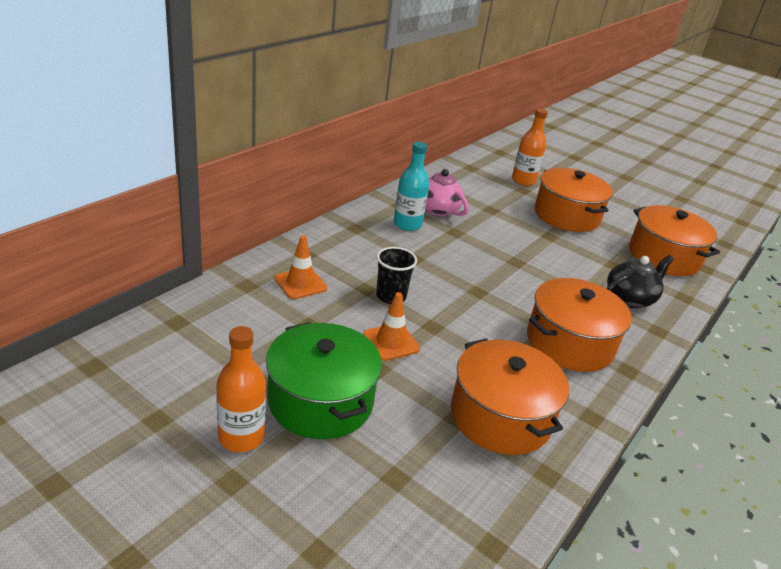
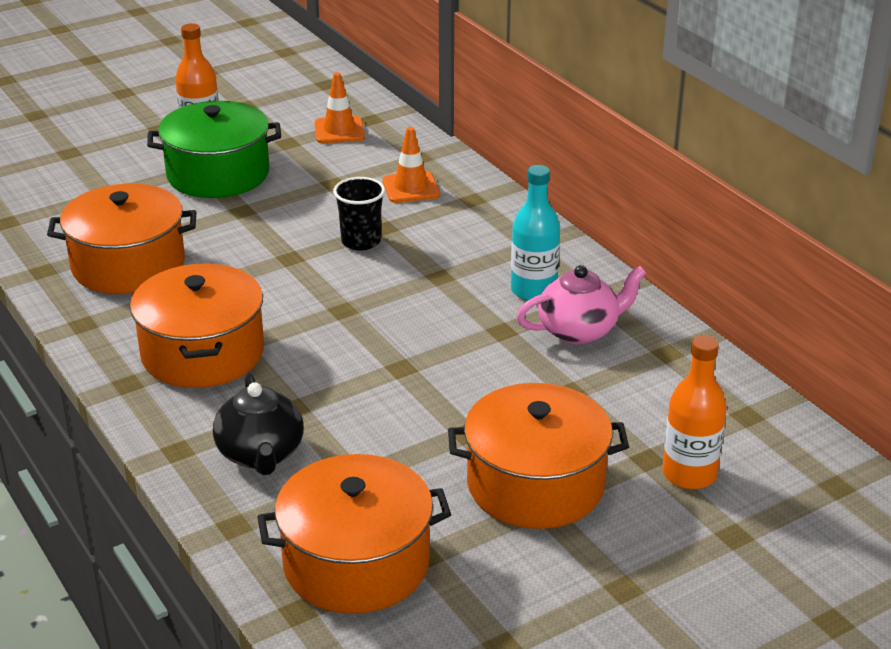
camera: 115 degrees right, 0 degrees up
(391, 342) = (278, 225): orange traffic cone -> orange traffic cone (339, 130)

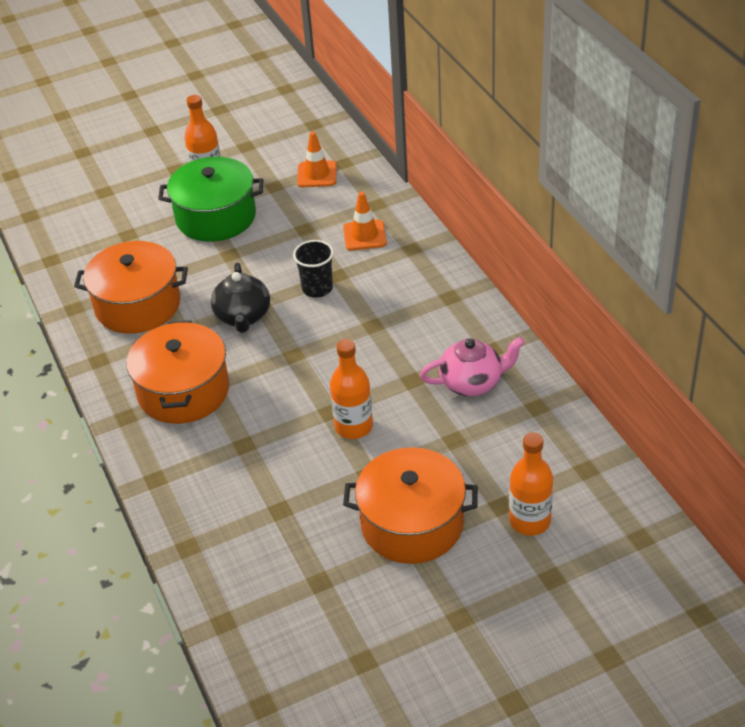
camera: 10 degrees right, 10 degrees up
(261, 454) = (214, 486): black teapot -> black teapot (243, 317)
(356, 563) = (270, 585): orange pot -> none
(436, 382) = (353, 426): none -> orange bottle
(533, 290) = (443, 342): turquoise bottle -> none

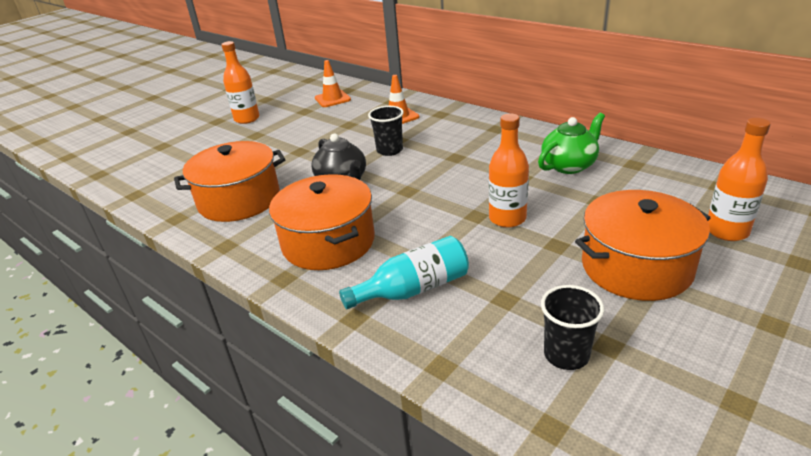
camera: 25 degrees left, 10 degrees down
(216, 217) = (270, 136): green pot -> none
(218, 470) = (413, 289): none -> turquoise bottle
(282, 576) = (566, 354): none -> black cup
(472, 382) = (569, 165): pink teapot -> green teapot

